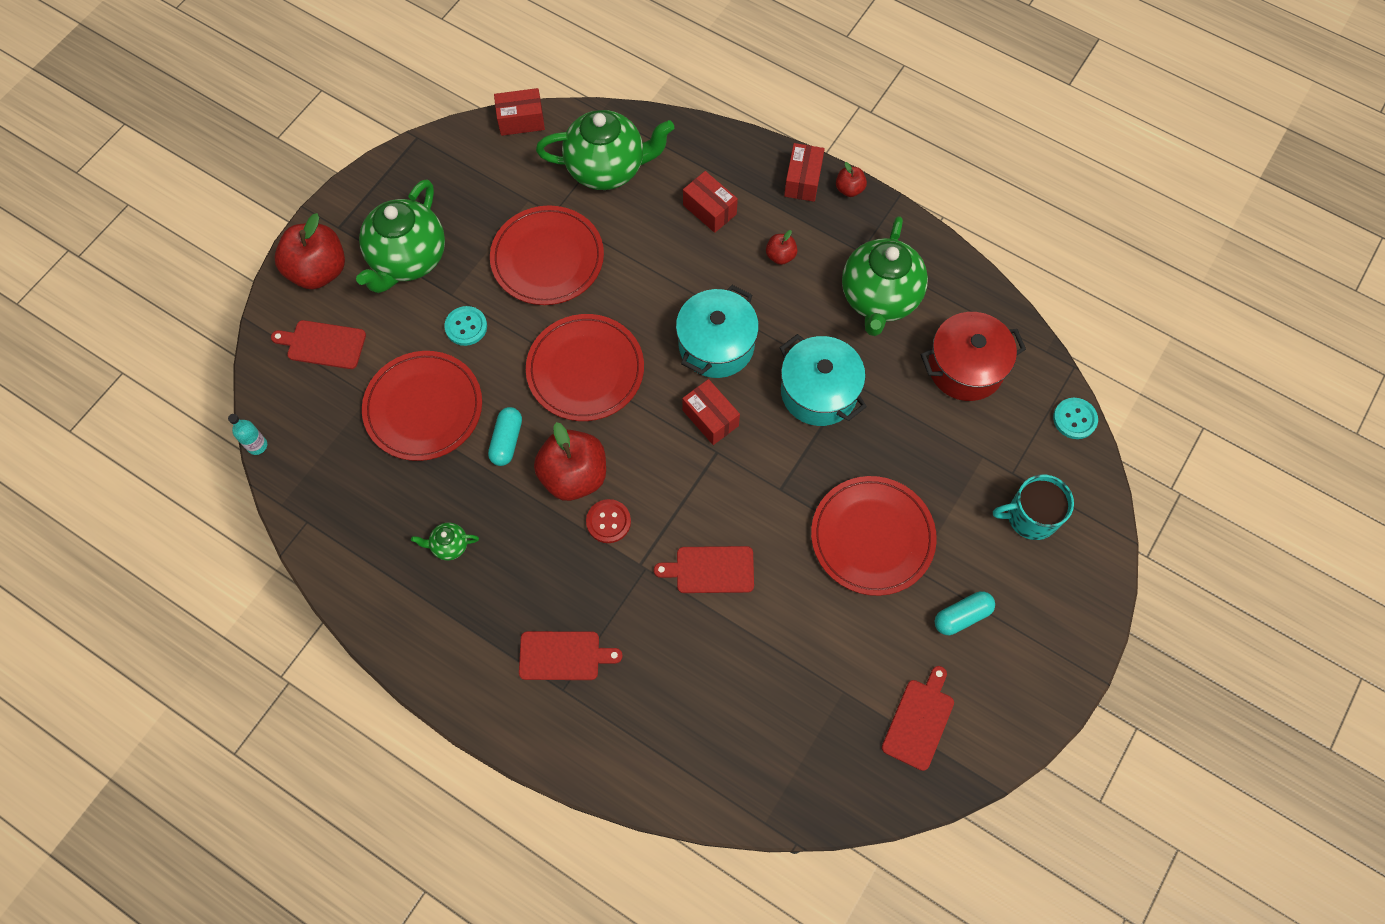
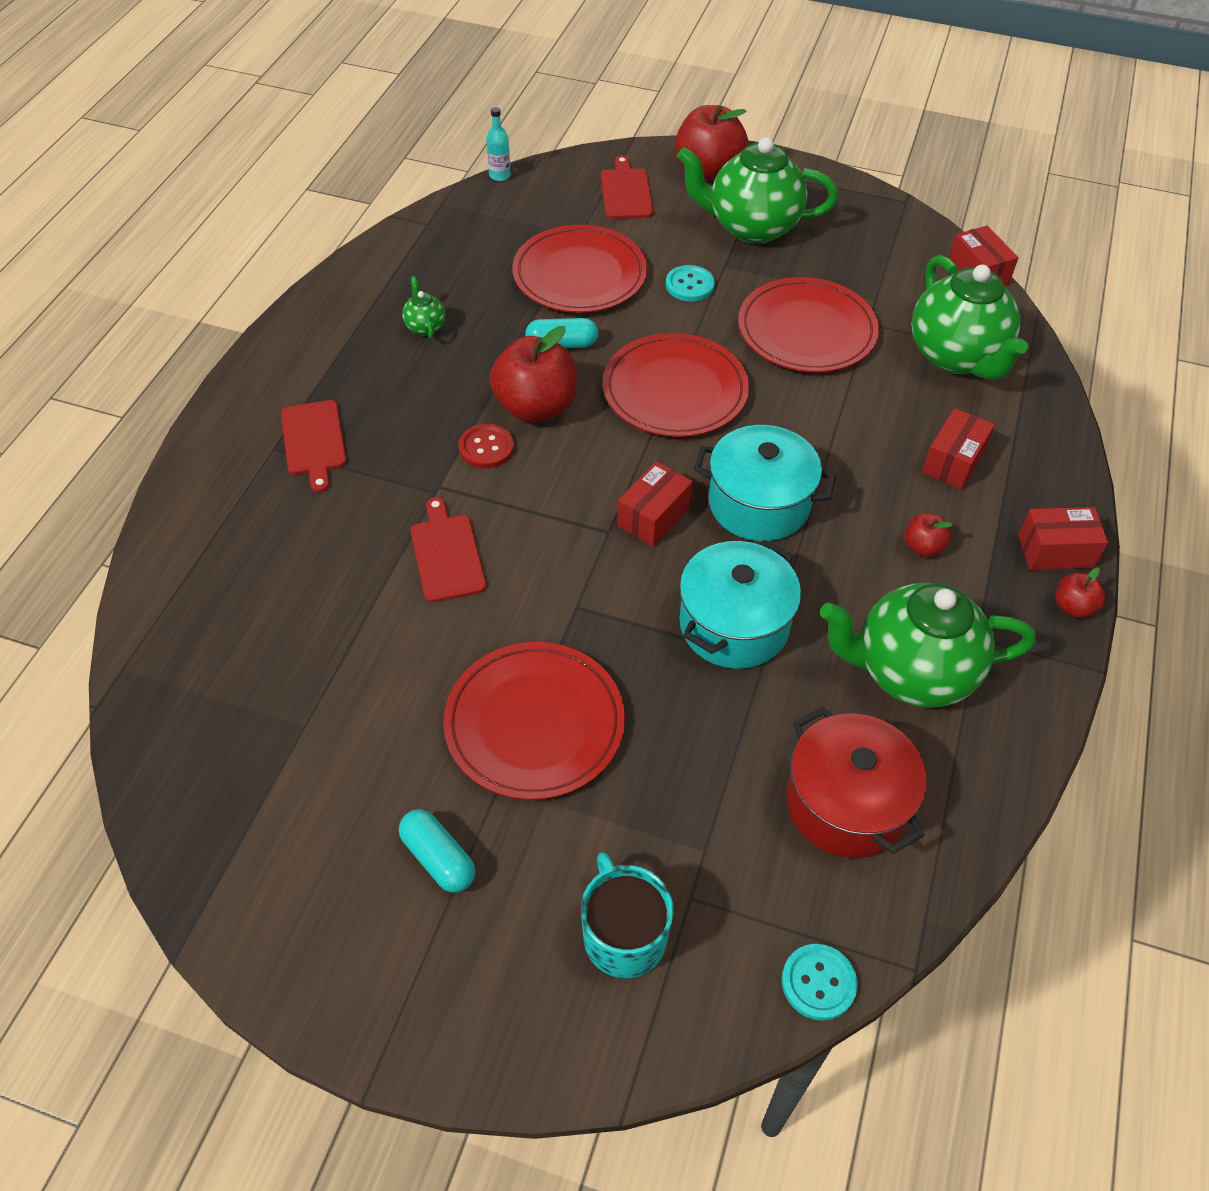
camera: 75 degrees right, 15 degrees down
(919, 720) = (273, 825): red cutting board -> none

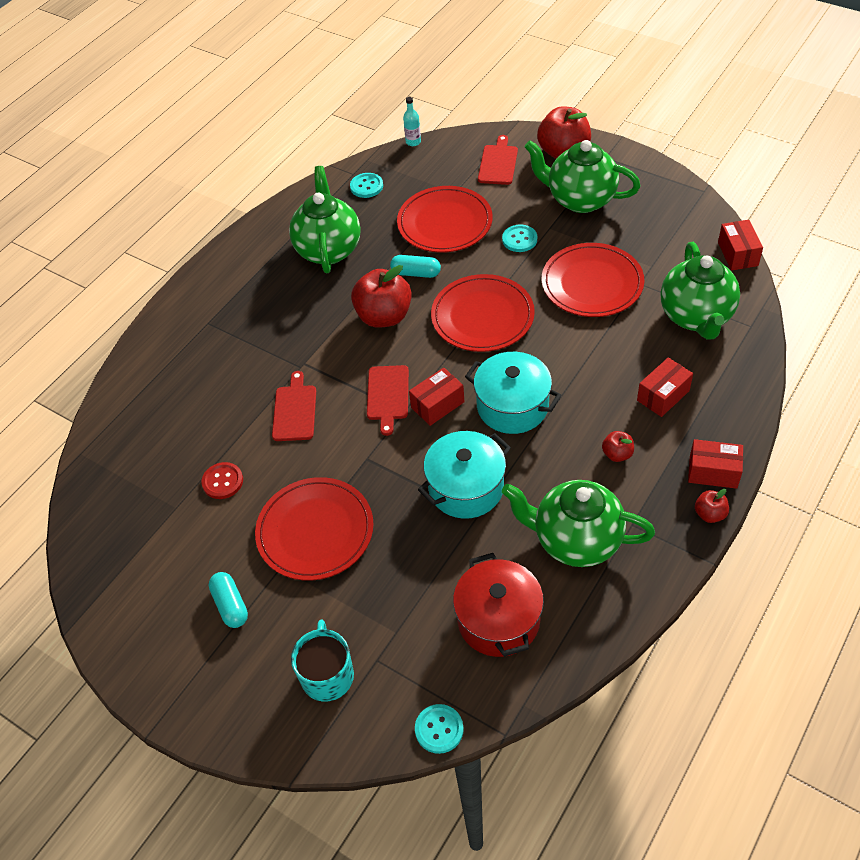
camera: 20 degrees right, 0 degrees up
(314, 441) = (234, 321): red cutting board -> red cutting board (388, 395)
(425, 326) = (328, 249): green teapot -> green teapot, size x2.38
(453, 238) = (366, 186): none -> turquoise button
(486, 448) = (342, 341): red button -> red button (222, 481)

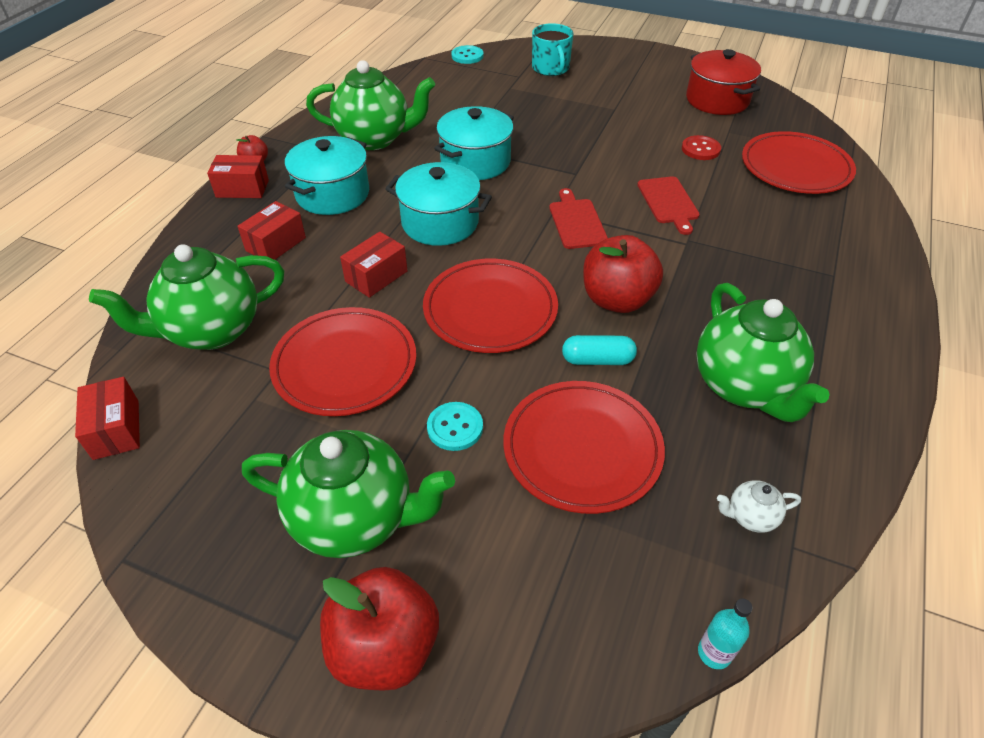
camera: 165 degrees right, 5 degrees down
(230, 605) = (640, 89): turquoise capsule -> none
(315, 531) = (598, 128): red plate -> red plate (795, 167)
(366, 186) = (750, 517): turquoise button -> white teapot
(437, 405) = (520, 218): red box -> red box (376, 276)
(498, 163) = (518, 602): red cutting board -> none
(498, 620) = (434, 97): red pot -> red pot (717, 100)
(617, 454) = (332, 194): red apple -> turquoise pot
(696, 317) = (211, 330): green teapot -> green teapot turned 105 degrees counterclockwise

